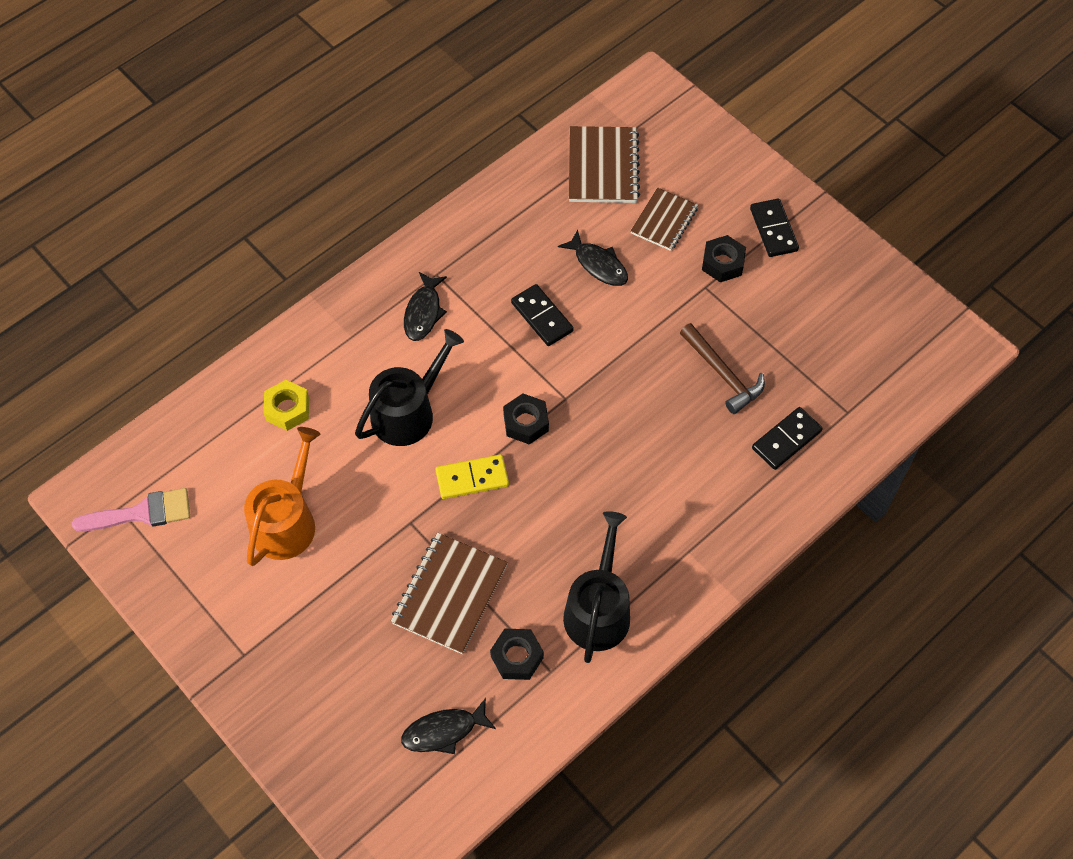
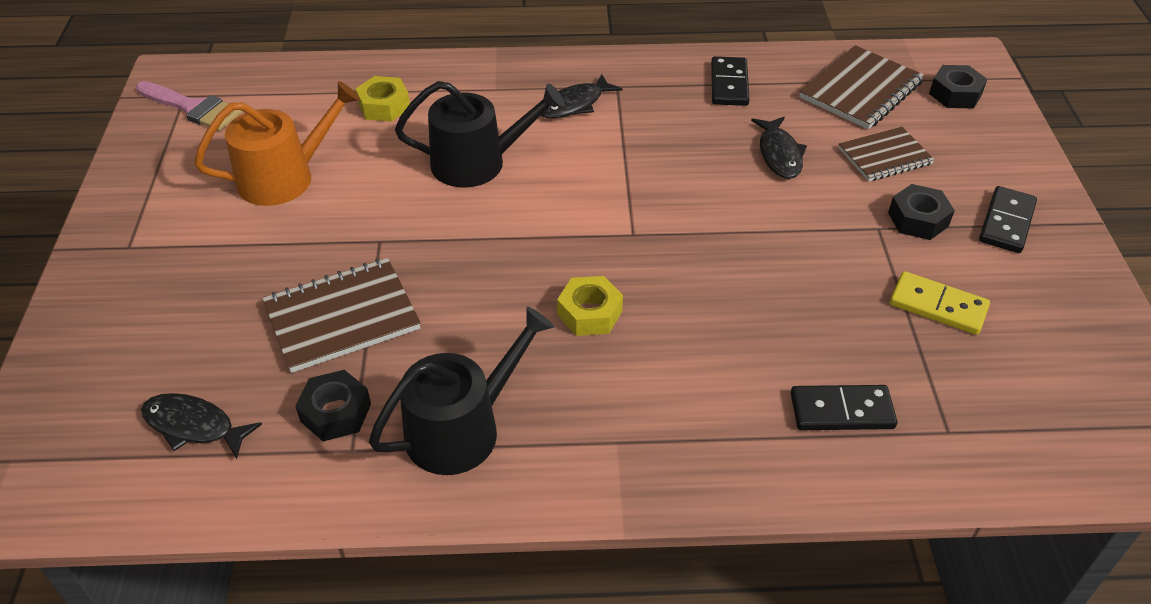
camera: 40 degrees right, 15 degrees down
(472, 478) = (472, 242): yellow domino -> yellow domino (938, 306)
(526, 423) = (572, 230): black nut -> black nut (955, 94)
(542, 317) = (680, 163): black domino -> black domino (729, 84)
(595, 477) = (590, 313): none -> yellow nut
(722, 374) = (824, 308): brown hammer -> none

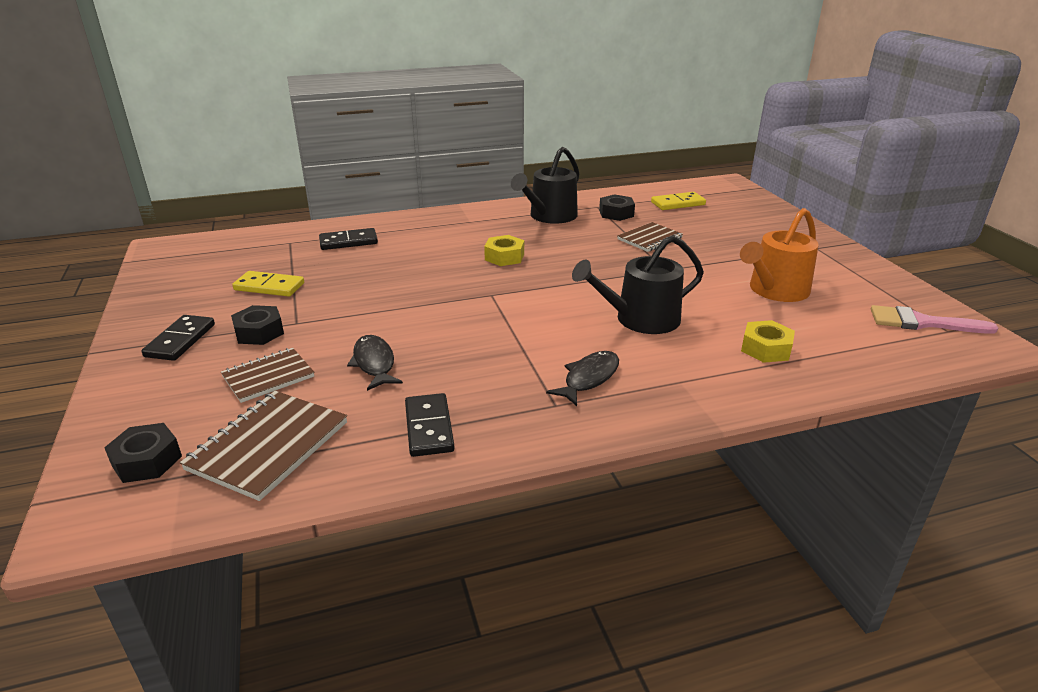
camera: 165 degrees right, 15 degrees down
(194, 426) = (678, 203): black fish -> yellow domino
(342, 317) = (649, 239): brown notebook -> brown notebook, size x0.66

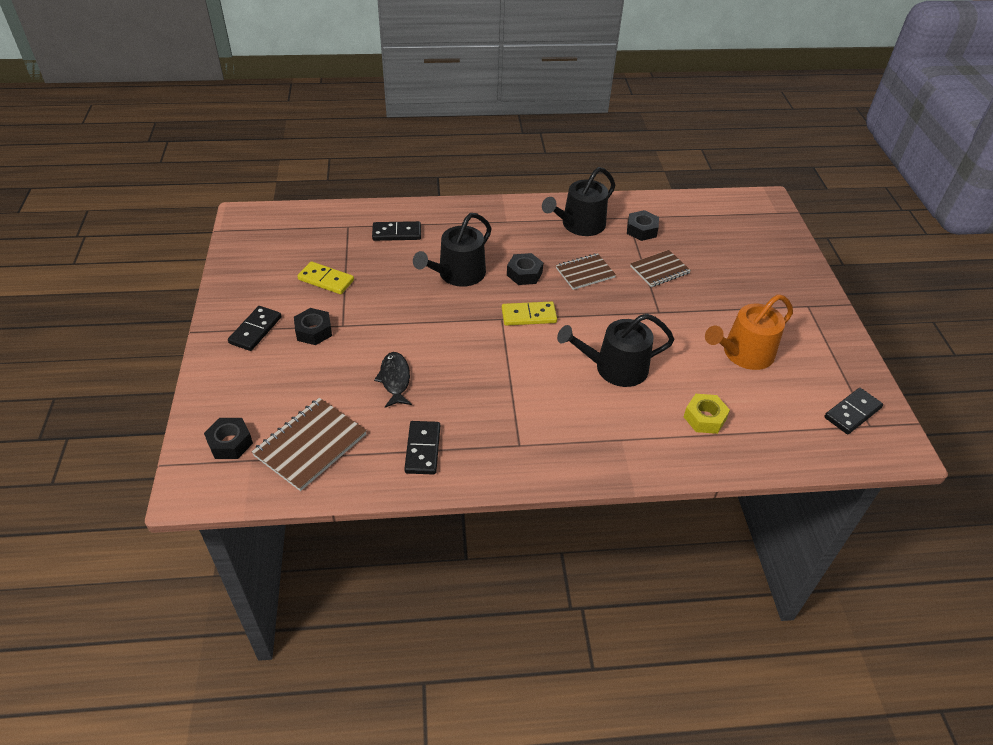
camera: 10 degrees right, 15 degrees up
(268, 377) = (316, 379): brown notebook -> brown notebook (585, 273)
(428, 265) = (457, 274): none -> black watering can
(504, 257) = (524, 274): yellow nut -> black nut
(589, 378) = (552, 423): black fish -> none
(678, 203) = (705, 224): yellow domino -> yellow domino (529, 316)
(921, 322) = (852, 412): pink brush -> black domino

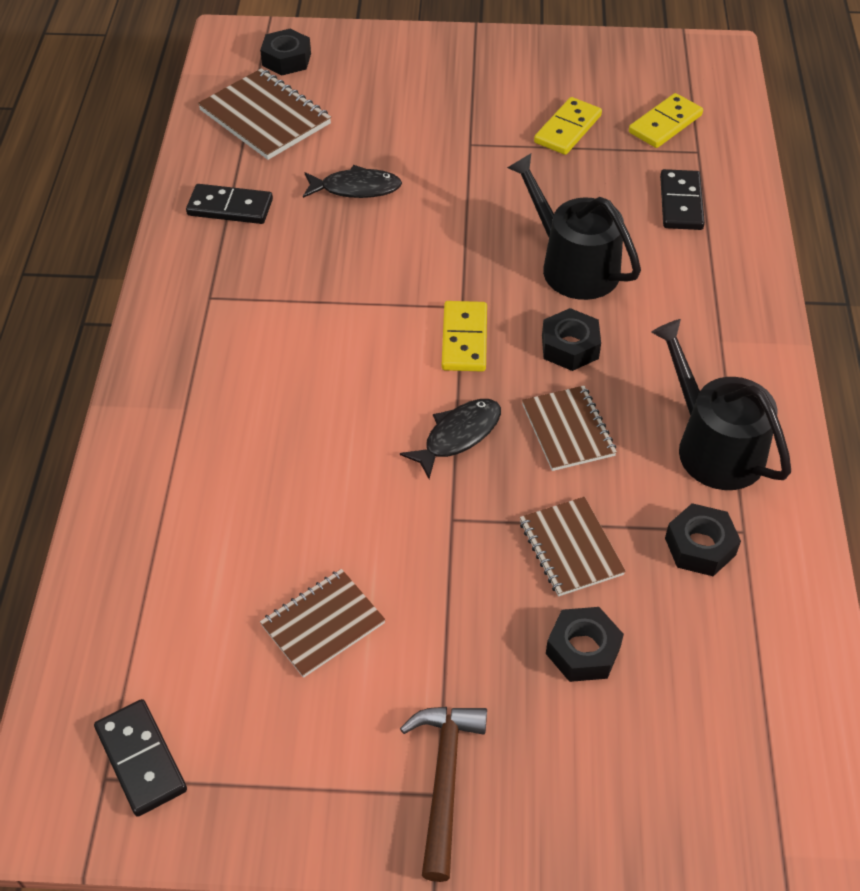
camera: 100 degrees right, 5 degrees up
(255, 330) = (470, 71): black domino -> none
(314, 331) = (461, 118): black nut -> black nut (583, 650)
(320, 239) = (665, 124): none -> yellow domino
(602, 313) = (458, 436): none -> black fish
(615, 368) = (327, 428): black watering can -> none
(704, 418) = (194, 522): yellow nut -> none
(743, 354) = (323, 624): orange watering can -> brown notebook
(800, 304) = (444, 780): none -> brown hammer

